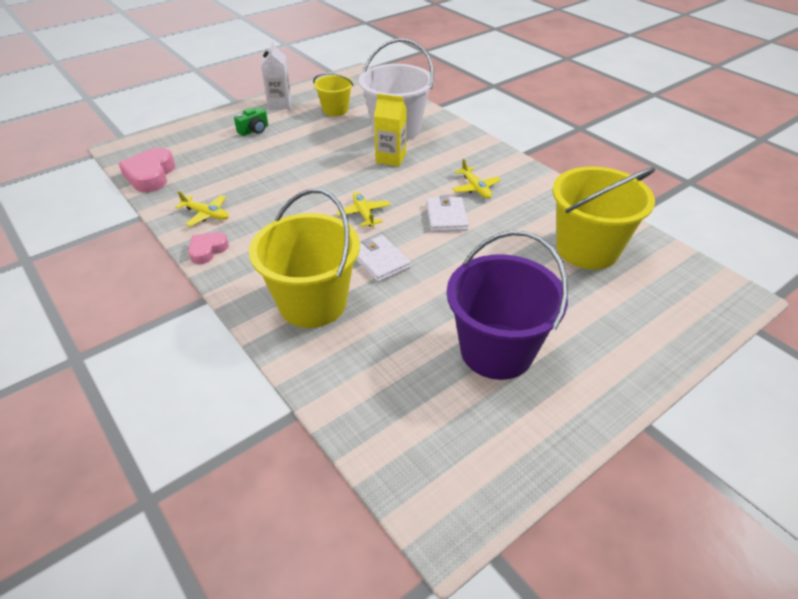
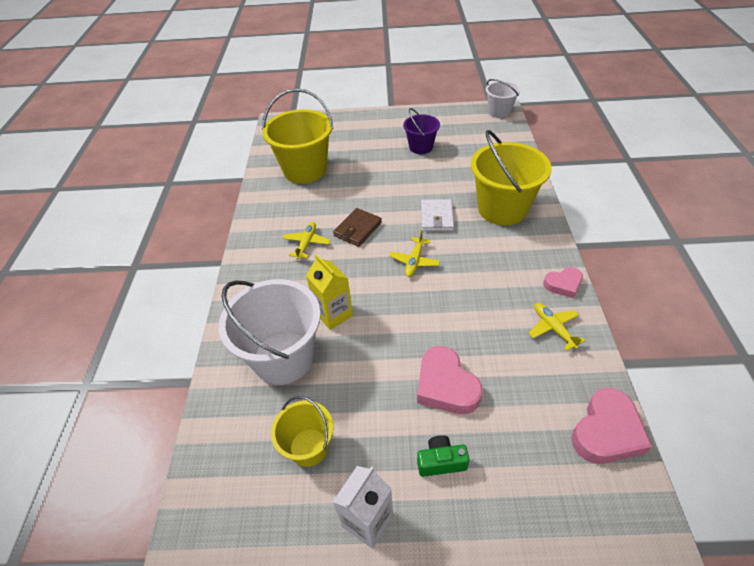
camera: 140 degrees left, 5 degrees up
(273, 156) = (446, 385): none -> pink heart
(446, 217) = (357, 229): white wallet -> brown wallet
(446, 515) = (499, 112): none -> white bucket
(496, 351) = (421, 147): purple bucket -> purple bucket, size x0.56

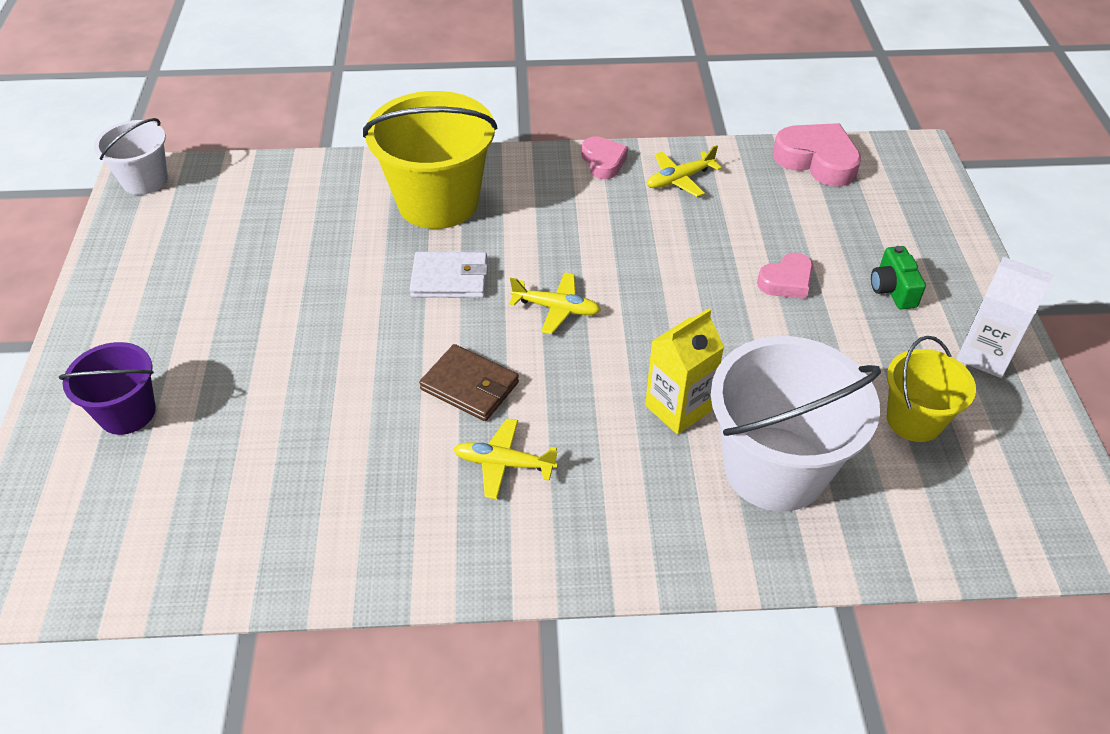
camera: 95 degrees left, 0 degrees up
(305, 170) = (251, 492): yellow bucket -> none
(421, 147) = (227, 294): purple bucket -> purple bucket (127, 413)
(446, 385) = (786, 281): pink heart -> pink heart, size x0.61

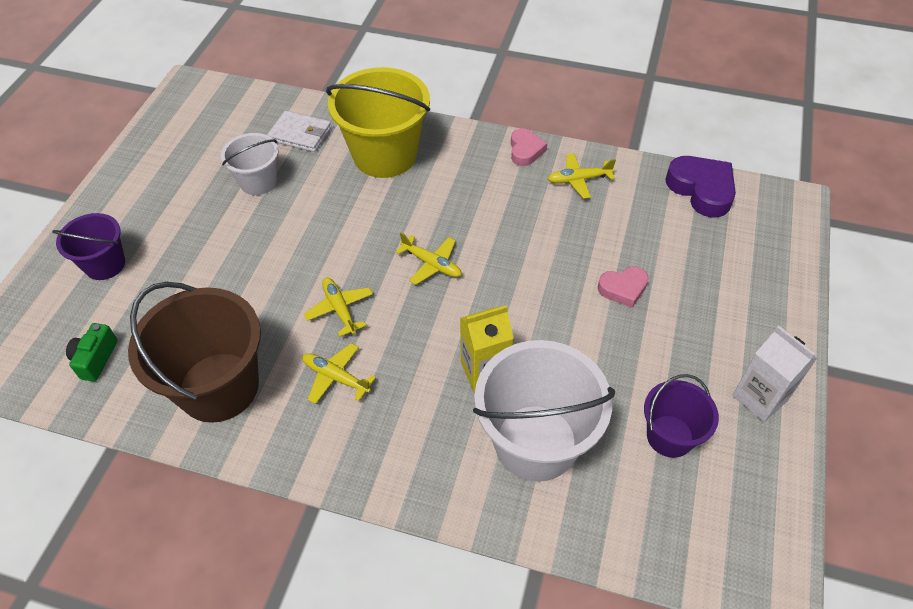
camera: 20 degrees right, 5 degrees up
(145, 180) = (191, 90): white bucket -> white bucket (258, 182)
(359, 516) = (219, 387): none -> brown bucket
(449, 279) = (365, 219): white wallet -> white wallet (300, 134)
(469, 386) = (340, 309): brown wallet -> yellow plane
(817, 160) = (701, 189): pink heart -> purple heart
(892, 290) = (708, 319): green camera -> green camera (95, 359)
(914, 420) = (669, 436): yellow bucket -> purple bucket

